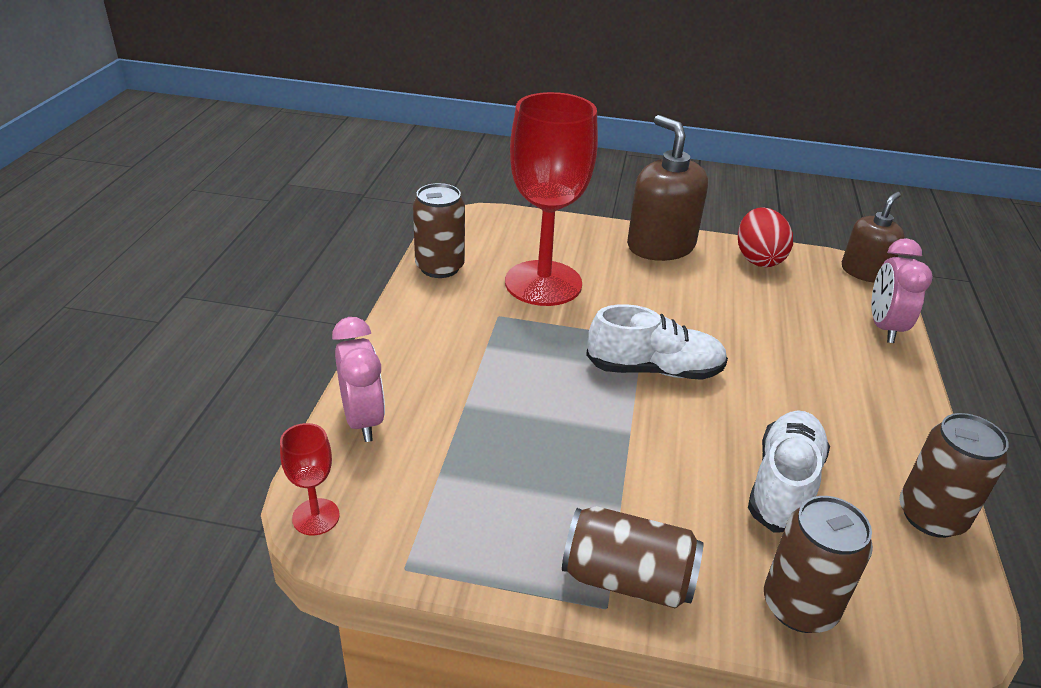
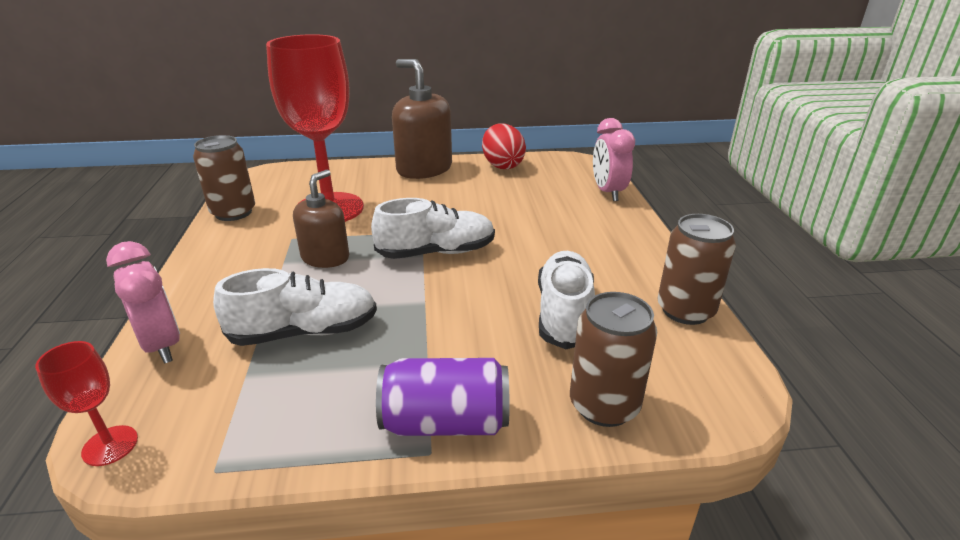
camera: 15 degrees left, 5 degrees down
(500, 438) = (305, 332): none -> white shoe
(627, 578) = (445, 422): brown can -> purple can
(864, 272) = (582, 161): brown soap dispenser -> brown soap dispenser (325, 257)

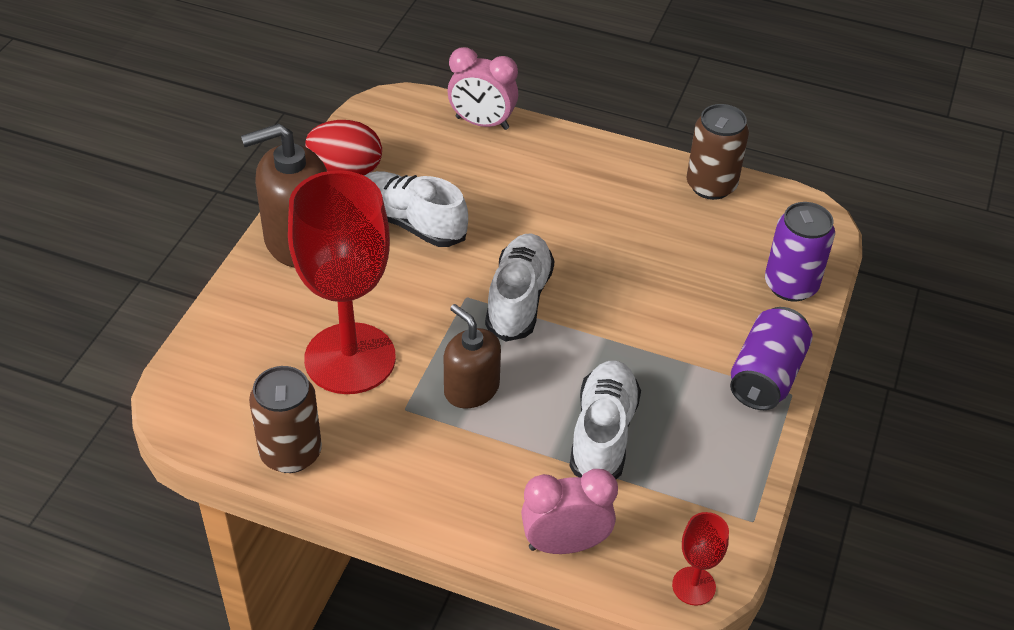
camera: 65 degrees left, 15 degrees up
(564, 313) = (674, 256): white shoe -> white shoe (410, 223)
(604, 405) = (790, 285): brown can -> purple can

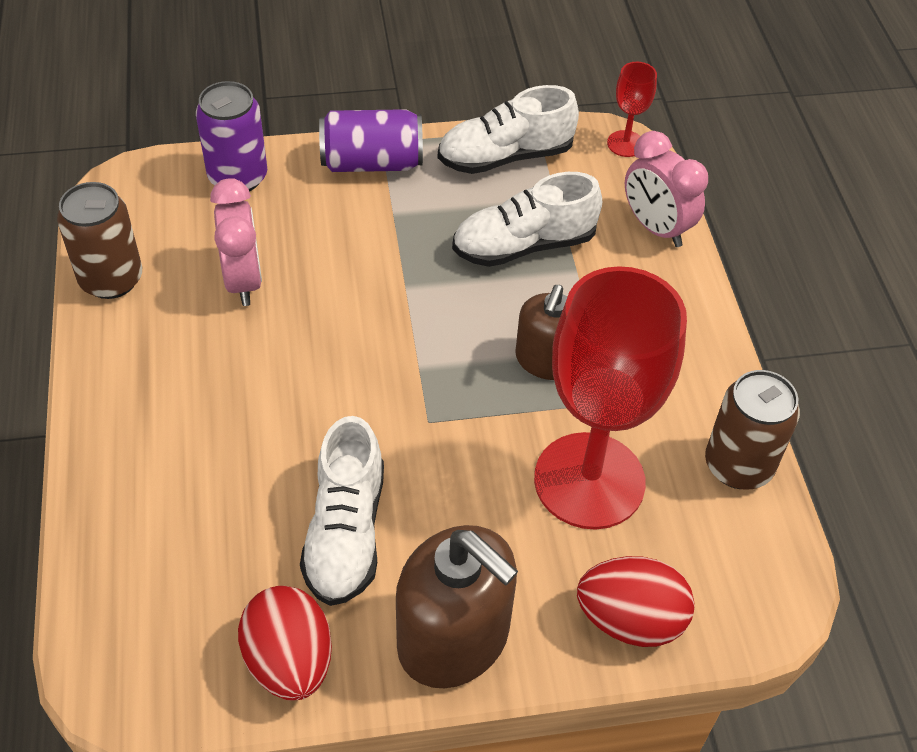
camera: 120 degrees left, 5 degrees up
(236, 326) = (630, 620): none -> red egg
(482, 123) = (103, 549): pink clock -> pink clock (243, 281)
(519, 299) = (400, 374): white shoe -> white shoe (505, 157)

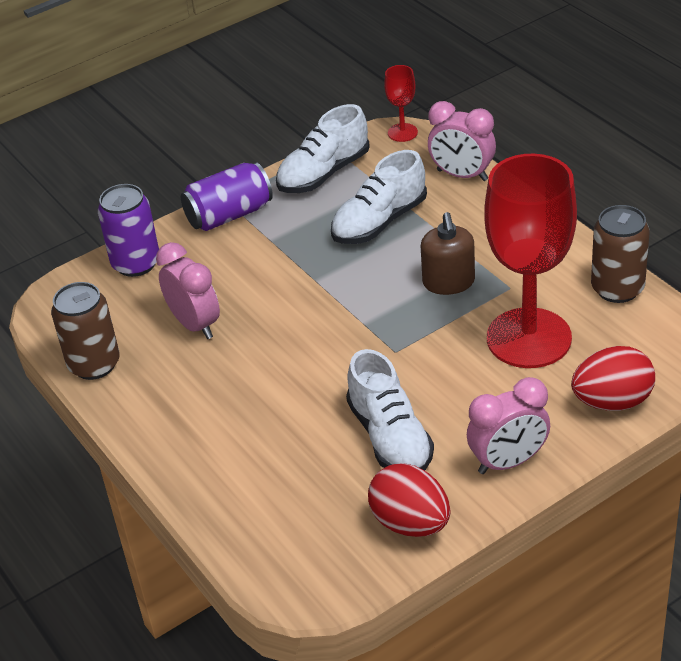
camera: 20 degrees left, 10 degrees down
(454, 638) = (508, 462): brown soap dispenser -> pink clock

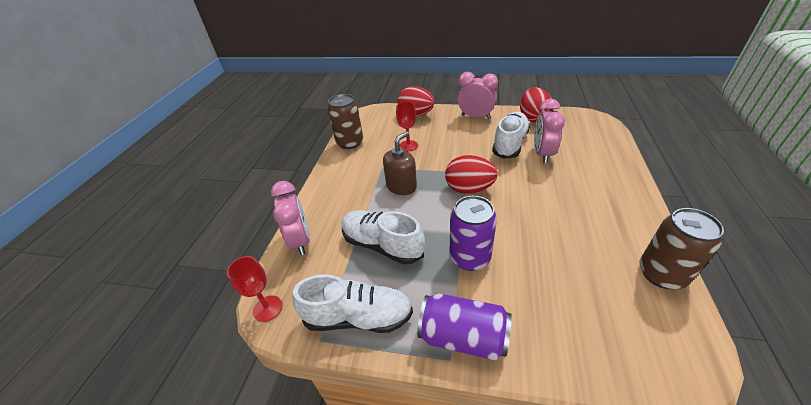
camera: 135 degrees left, 0 degrees up
(136, 263) = (580, 349): purple can -> purple can (470, 257)
(195, 325) = (564, 255): pink clock -> pink clock (542, 154)
(365, 331) = (469, 189): none -> red egg
(379, 222) = (382, 245): white shoe -> white shoe turned 150 degrees counterclockwise
(529, 338) = (408, 146): red goblet -> red goblet, size x0.42

